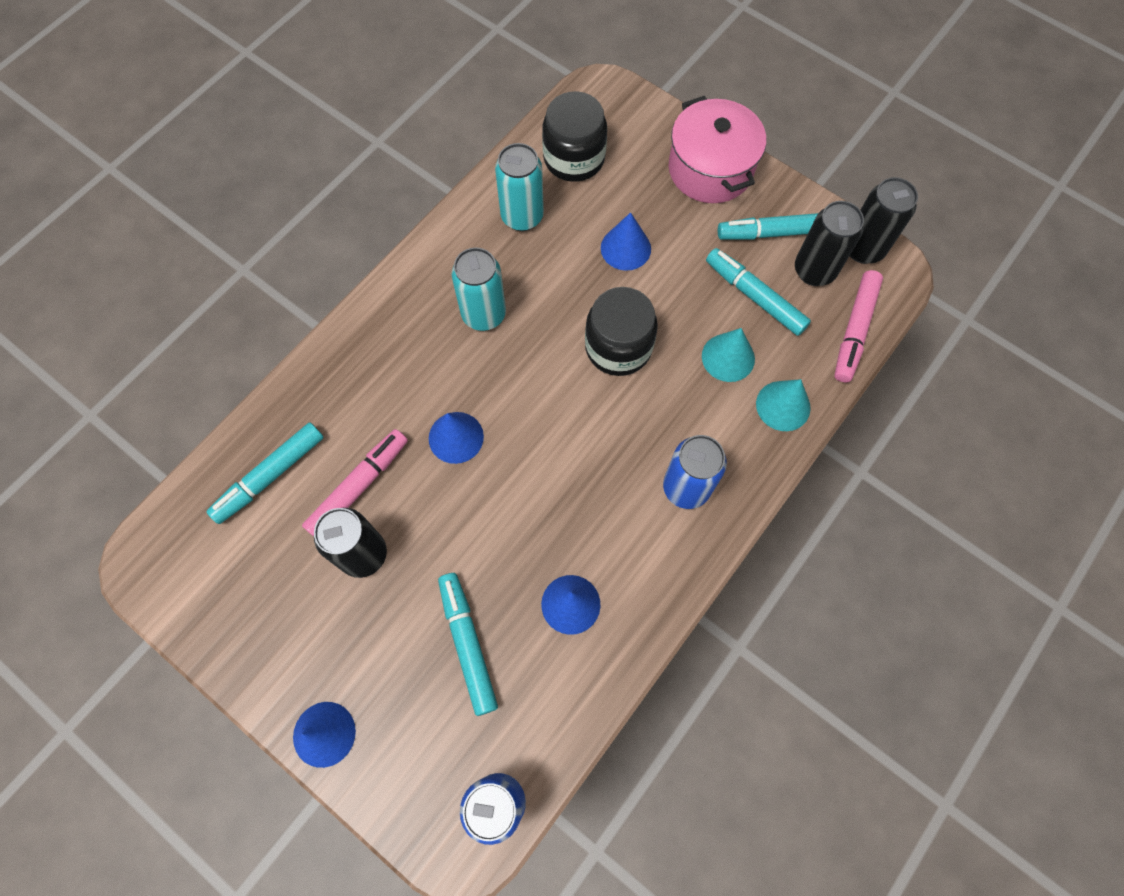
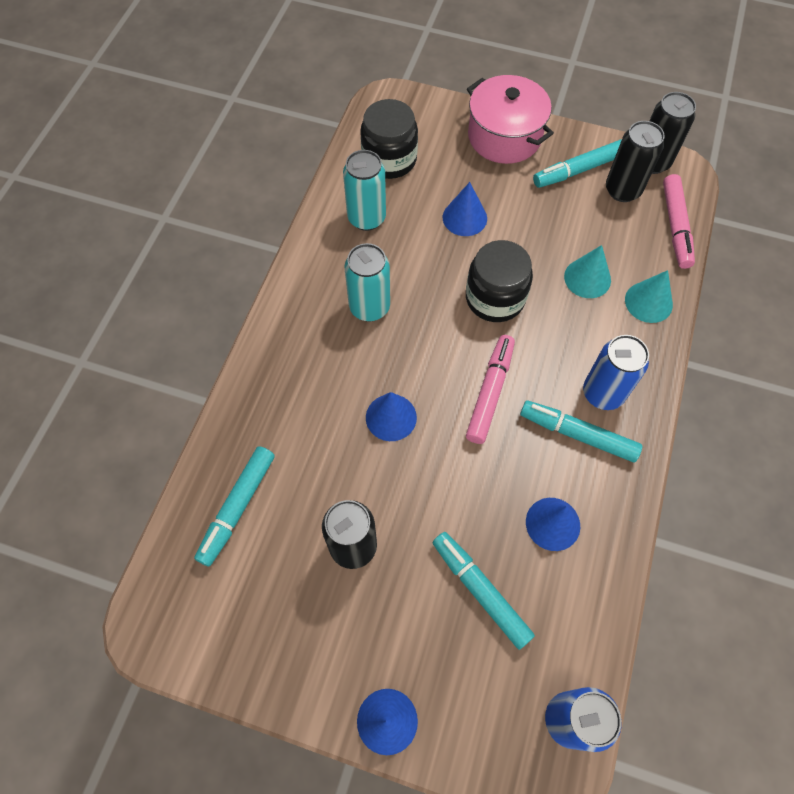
camera: 20 degrees left, 5 degrees down
(358, 487) = (323, 489): pink marker -> pink marker (489, 393)
(755, 297) = (586, 224): turquoise marker -> turquoise marker (578, 435)

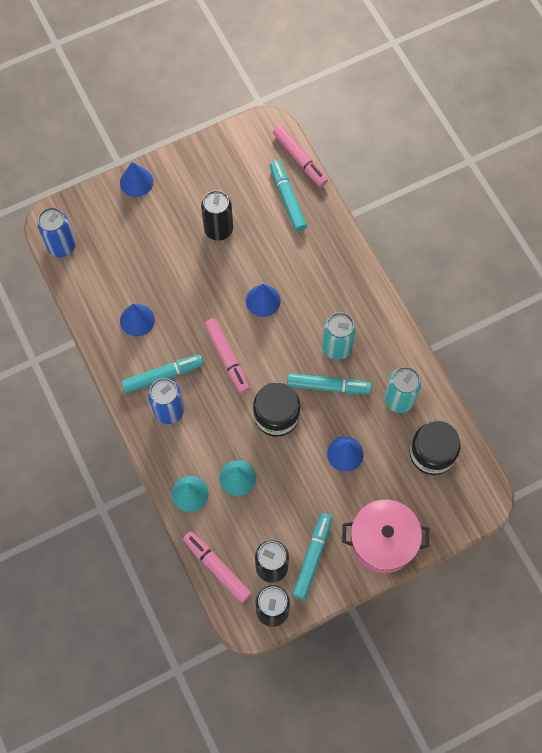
camera: 135 degrees right, 5 degrees up
(166, 545) = (299, 159): none -> pink marker
(481, 591) = (143, 262): turquoise marker -> turquoise marker (328, 386)

